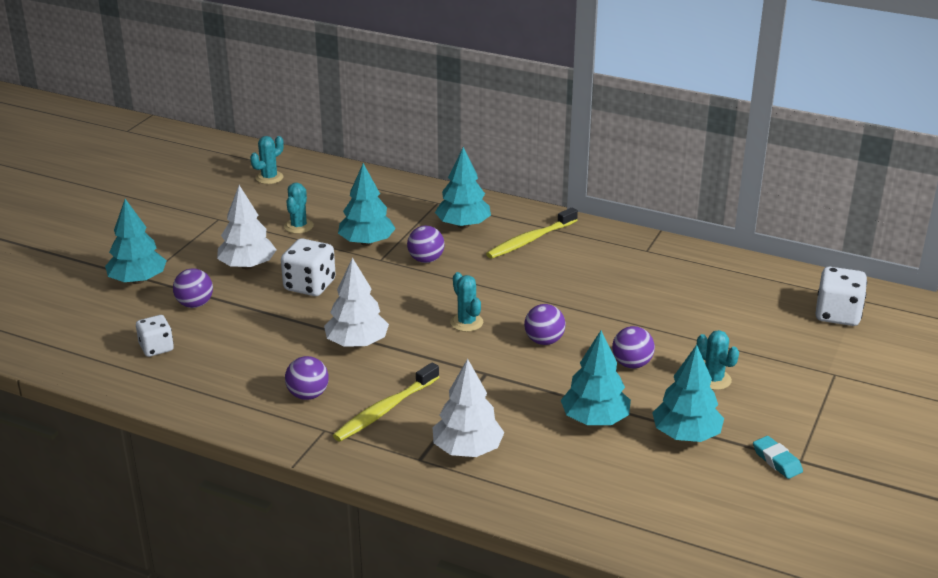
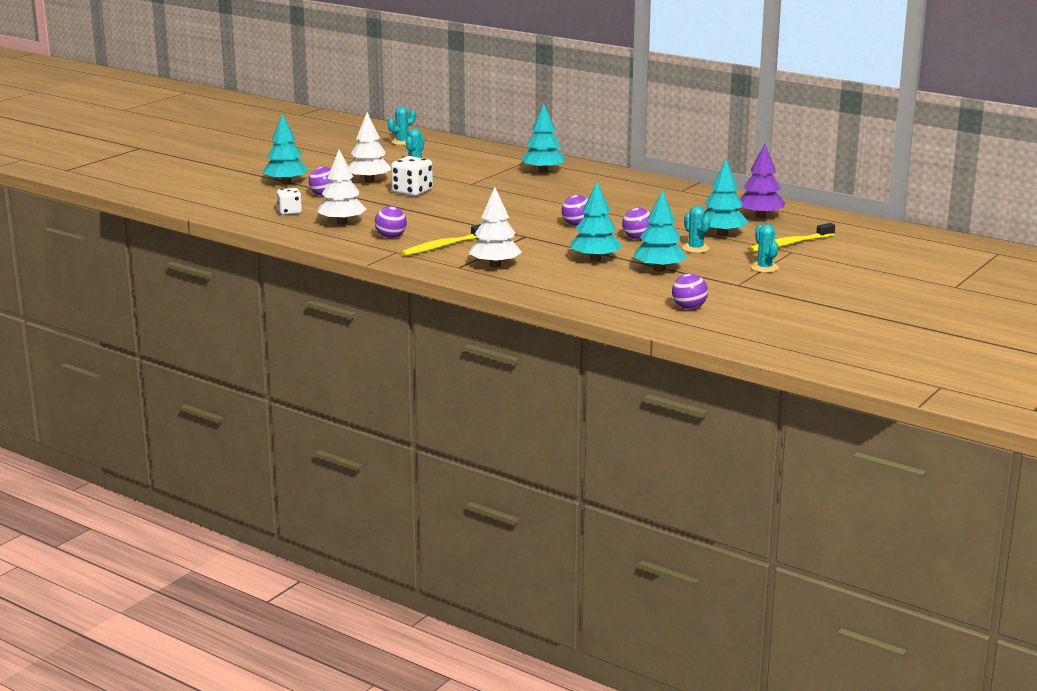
camera: 10 degrees right, 10 degrees down
(357, 343) = (436, 218): white tree -> white tree (342, 223)
(366, 242) = (464, 175): turquoise tree -> turquoise tree (722, 234)
(426, 260) = (506, 185): purple ball -> purple ball (689, 308)
(466, 322) = (522, 214): turquoise cactus -> turquoise cactus (764, 268)
(530, 240) = (592, 181): yellow toothbrush -> yellow toothbrush (790, 244)
(763, 298) = (760, 216): none -> purple tree
(777, 461) = (720, 283): turquoise eraser -> none
(837, 315) = (814, 227): white dice -> none

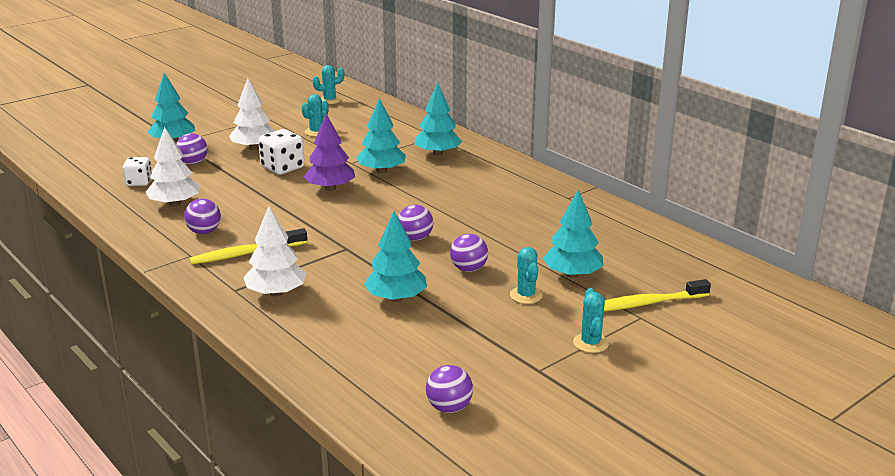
camera: 15 degrees right, 5 degrees up
(659, 269) = (459, 327): turquoise tree -> turquoise tree (381, 171)
(760, 216) = (635, 250): purple tree -> purple tree (330, 188)

